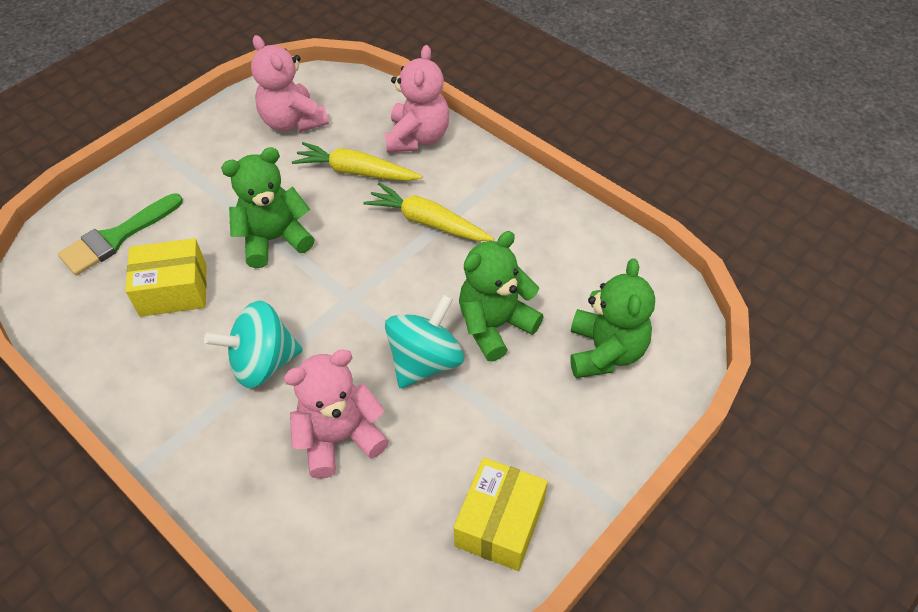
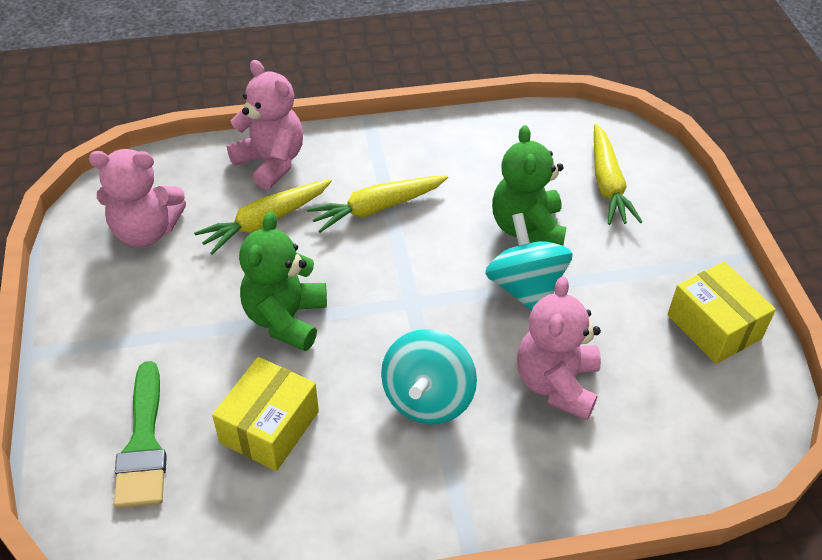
camera: 55 degrees left, 5 degrees down
(605, 351) = (607, 184): green teddy bear -> yellow carrot

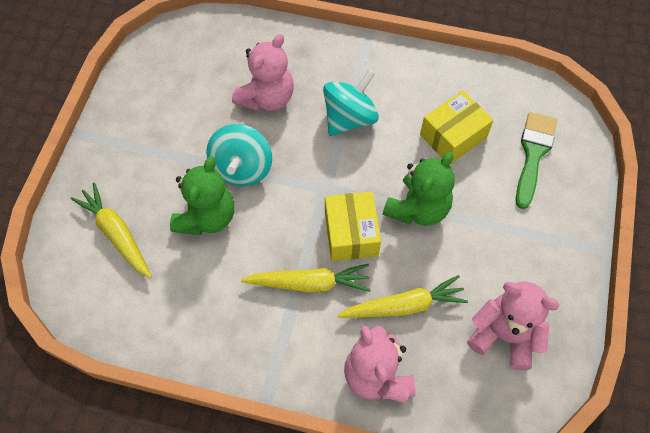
camera: 155 degrees left, 15 degrees up
(607, 184) = (116, 234): yellow carrot -> yellow carrot turned 60 degrees counterclockwise
(714, 326) = (143, 96): yellow box -> yellow box (351, 234)

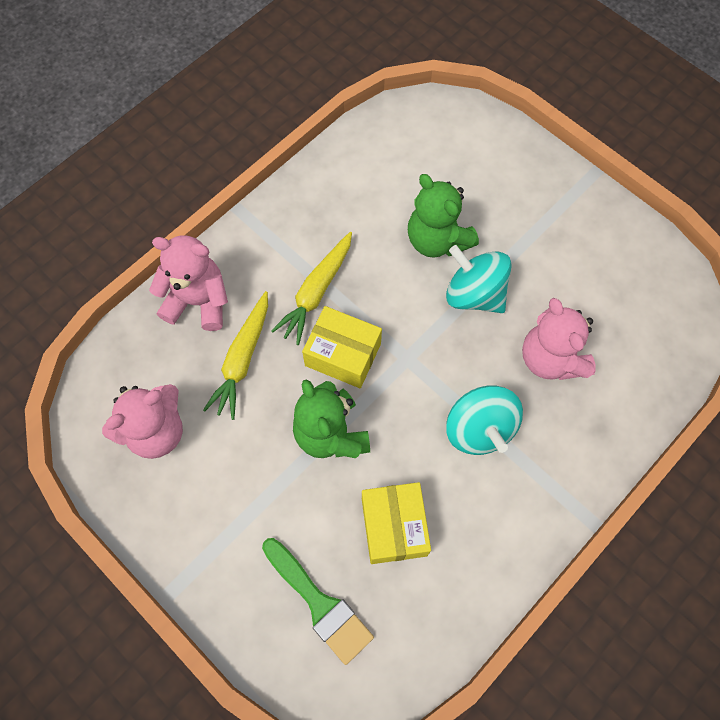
camera: 120 degrees right, 5 degrees up
(116, 234) = (462, 163): yellow carrot -> none

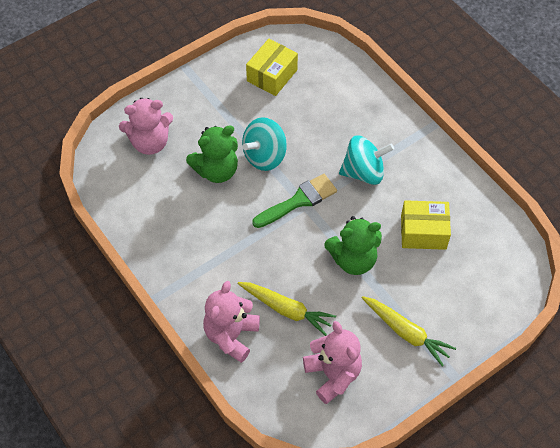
camera: 80 degrees left, 10 degrees down
(316, 292) = (241, 253): yellow carrot -> yellow carrot (406, 333)
(320, 604) = (469, 283): green brush -> green brush (299, 201)
(343, 354) = (295, 243): yellow box -> yellow box (272, 75)
(551, 359) = (321, 123): pink teddy bear -> pink teddy bear (150, 142)

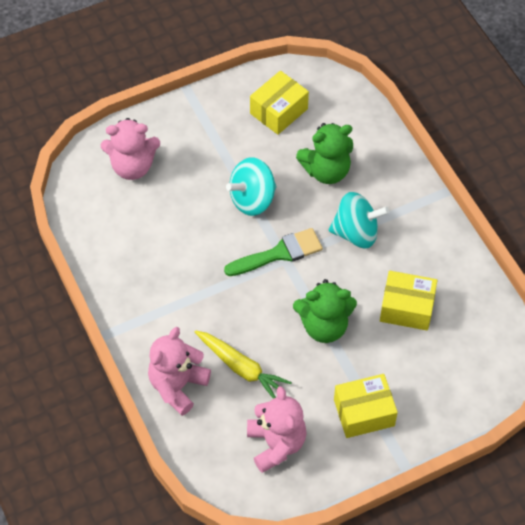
camera: 10 degrees right, 0 degrees up
(216, 170) = (197, 207): green teddy bear -> green teddy bear (326, 171)
(406, 333) = (364, 413): yellow carrot -> yellow box

